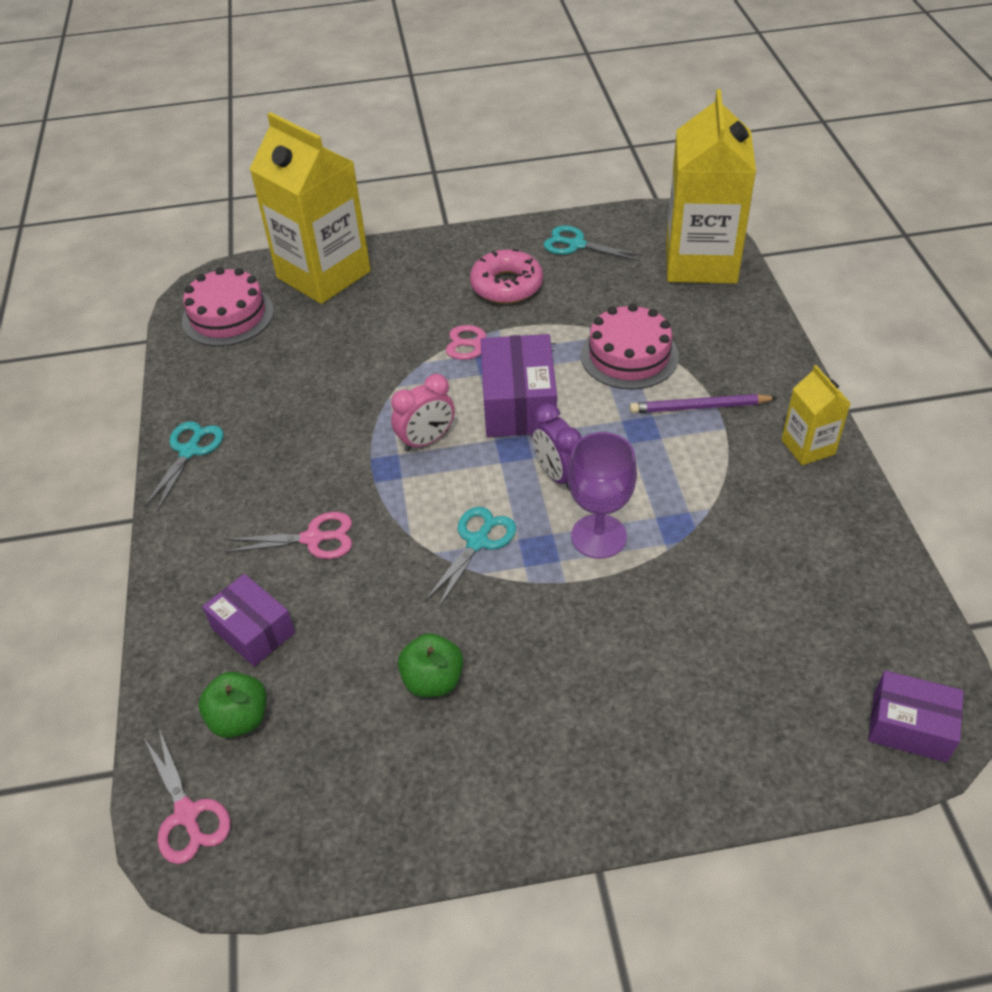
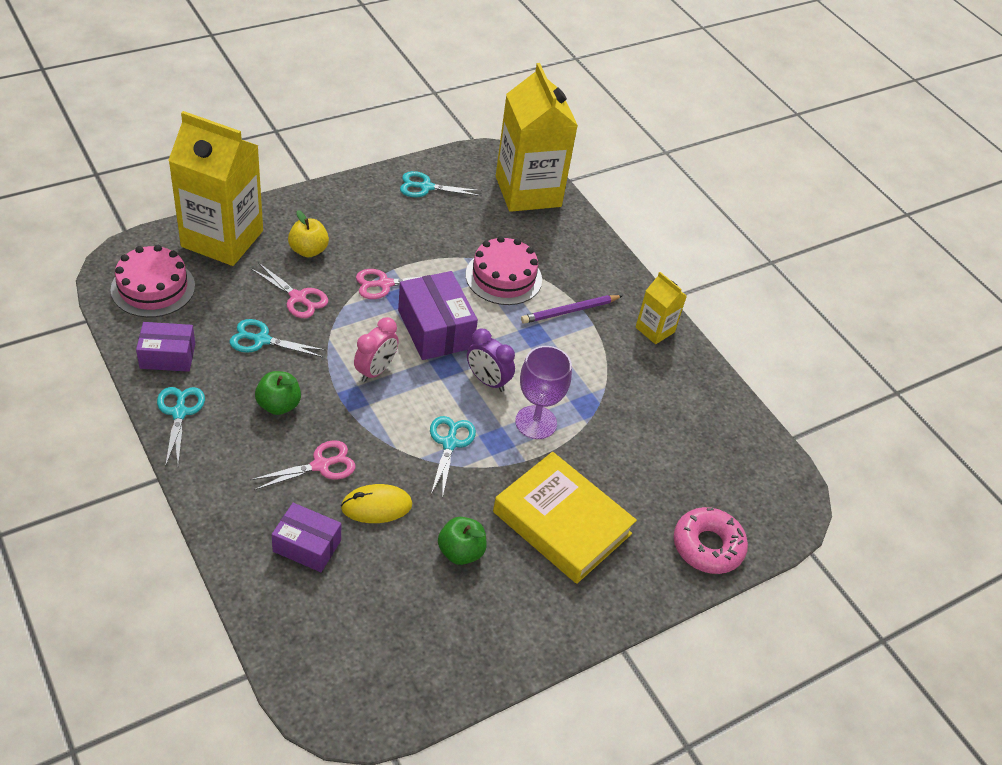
camera: 30 degrees left, 0 degrees up
(187, 814) = (322, 689): pink scissors -> pink scissors (298, 298)
(240, 718) = (328, 612): green apple -> green apple (279, 405)
(314, 386) = (261, 340): none -> turquoise scissors
(355, 600) = (376, 506): none -> yellow mouse
(410, 297) = (308, 250): none -> yellow apple
(506, 285) = (384, 230): pink donut -> pink donut (707, 546)
(581, 672) = (562, 523): none -> yellow book
(909, 726) = (779, 511): purple box -> purple box (167, 356)

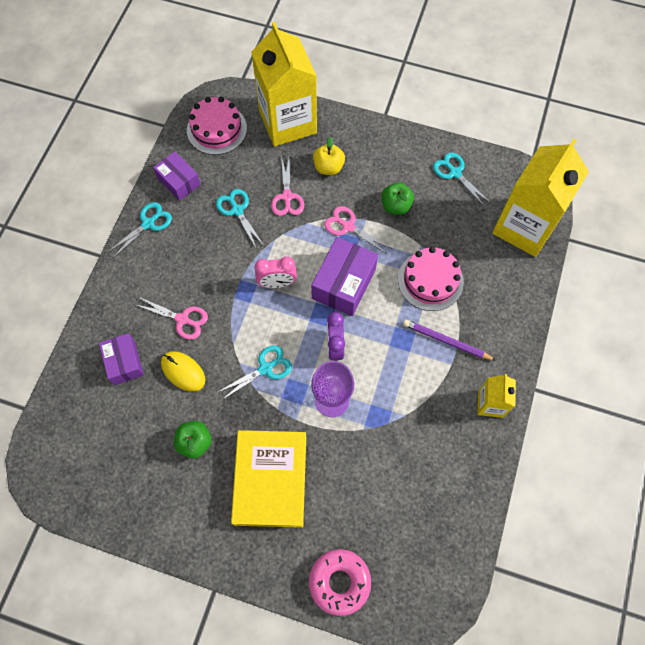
camera: 55 degrees right, 20 degrees up
(279, 405) = (201, 261): green apple -> green apple (395, 206)

